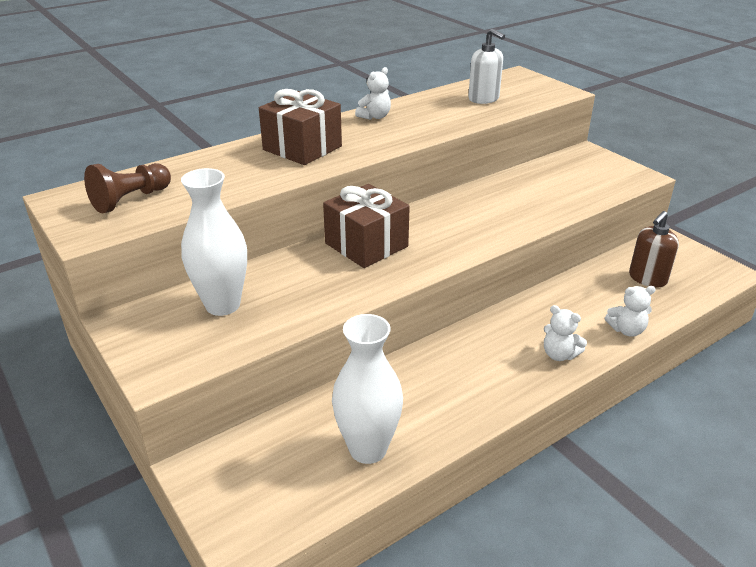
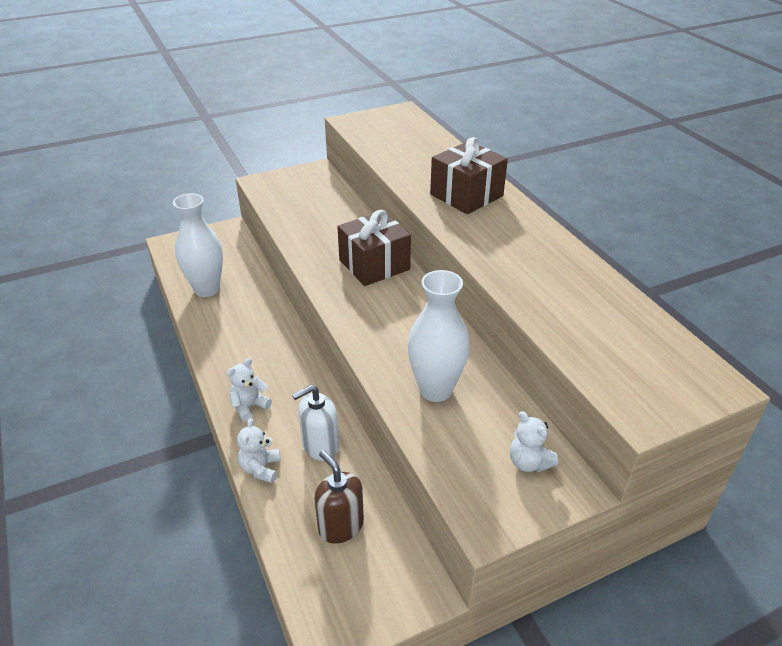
camera: 100 degrees right, 5 degrees up
(131, 200) = (391, 131): brown pawn -> none
(222, 305) = (318, 201): white vase -> white vase (435, 390)
(375, 117) = (541, 239): white teddy bear -> white teddy bear (529, 462)
(484, 99) = (602, 327): white soap dispenser -> white soap dispenser (320, 446)

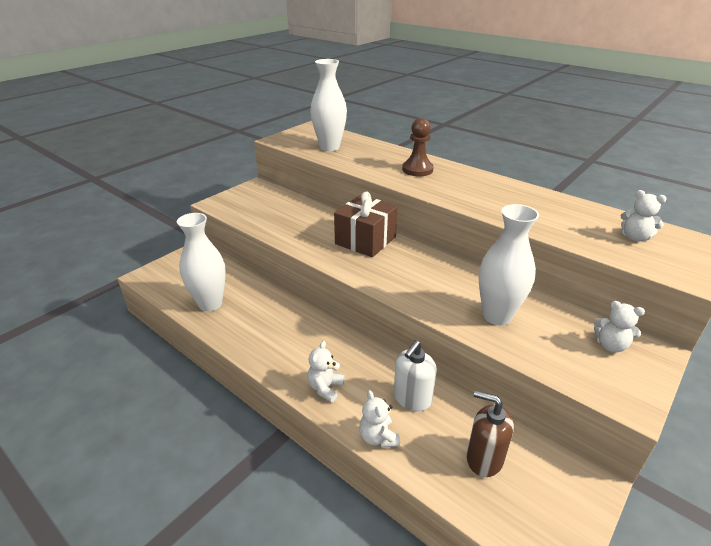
camera: 25 degrees left, 5 degrees down
(396, 143) = (329, 147): none -> white vase
(466, 195) = (417, 170): brown gift -> brown pawn
(633, 349) = (634, 237): none -> white teddy bear

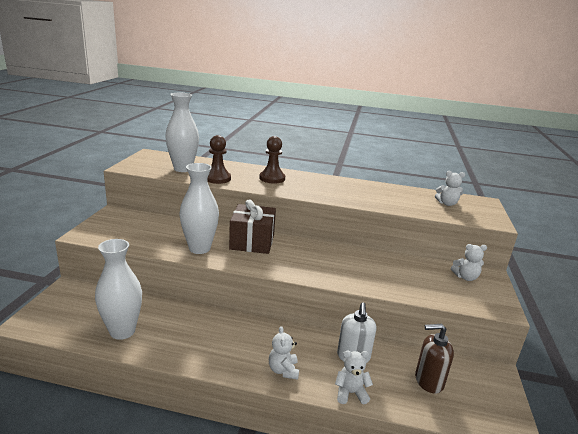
camera: 30 degrees left, 10 degrees down
(355, 162) = (217, 178): none -> brown pawn
(378, 437) = (350, 393): white teddy bear -> white teddy bear turned 135 degrees clockwise
(497, 316) = (388, 275): white vase -> white vase (199, 248)

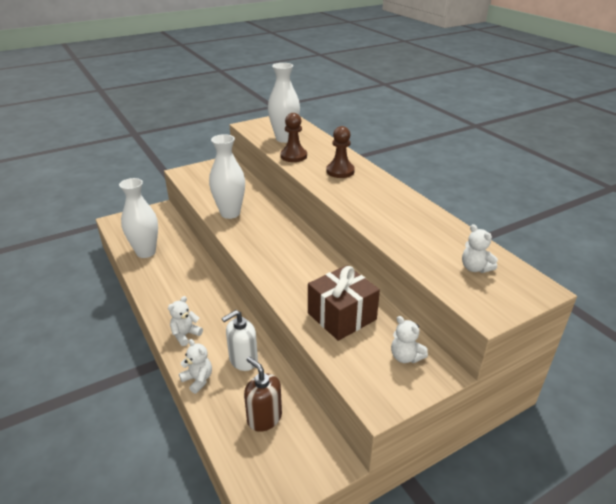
camera: 50 degrees right, 10 degrees up
(252, 242) = (274, 225): brown gift -> brown gift (342, 316)

